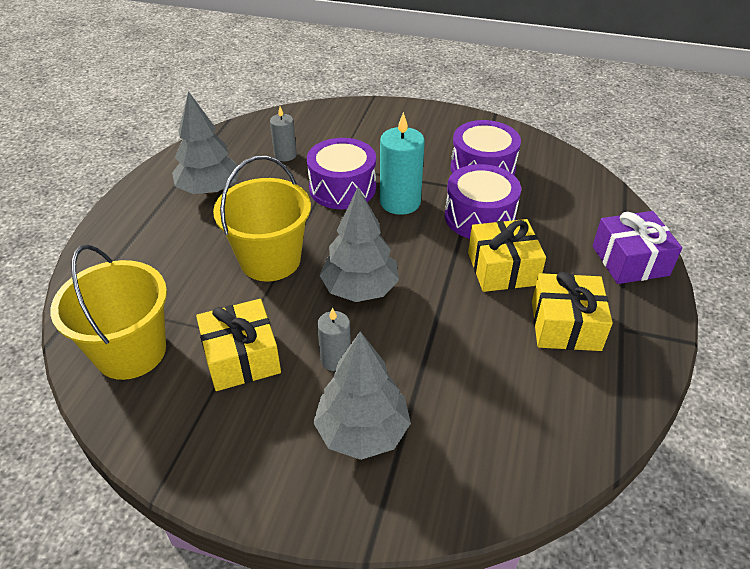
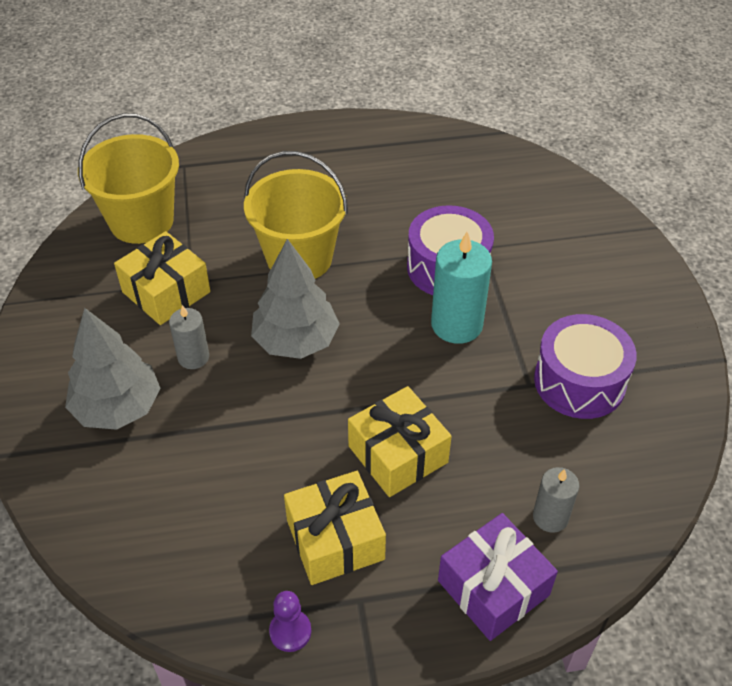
camera: 65 degrees right, 5 degrees up
(209, 189) = (375, 171): grey tree -> none
(285, 155) = (472, 200): grey candle -> grey candle (550, 517)
(479, 217) = (479, 406): purple drum -> none
(638, 375) = (290, 631): none -> purple pawn

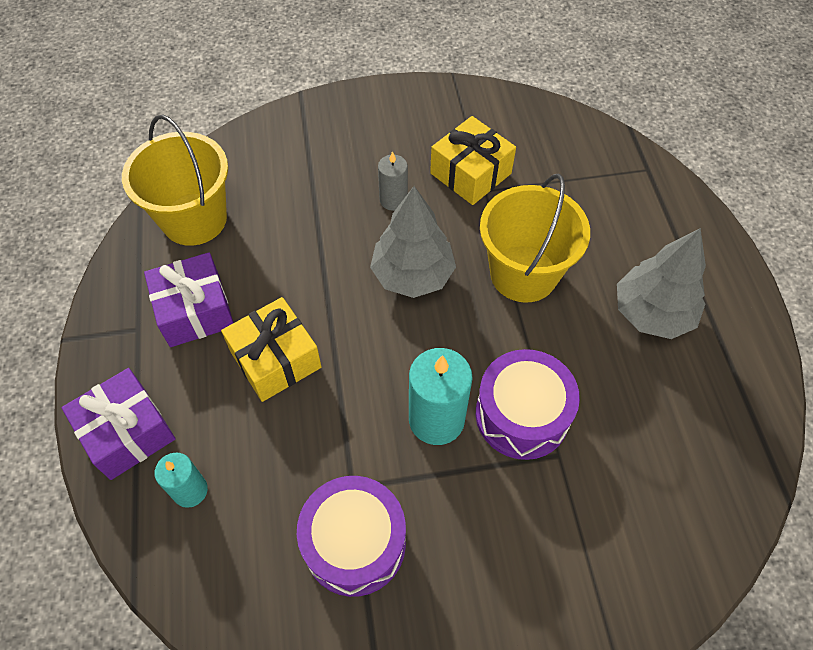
camera: 90 degrees right, 10 degrees up
(117, 407) = (341, 156): grey tree -> grey tree (652, 313)
(141, 221) = (561, 146): yellow bucket -> yellow bucket (194, 219)
(290, 631) = (121, 282): purple pawn -> none
(335, 539) = (195, 311): yellow gift -> purple gift
(550, 517) = (190, 490): grey candle -> turquoise candle

